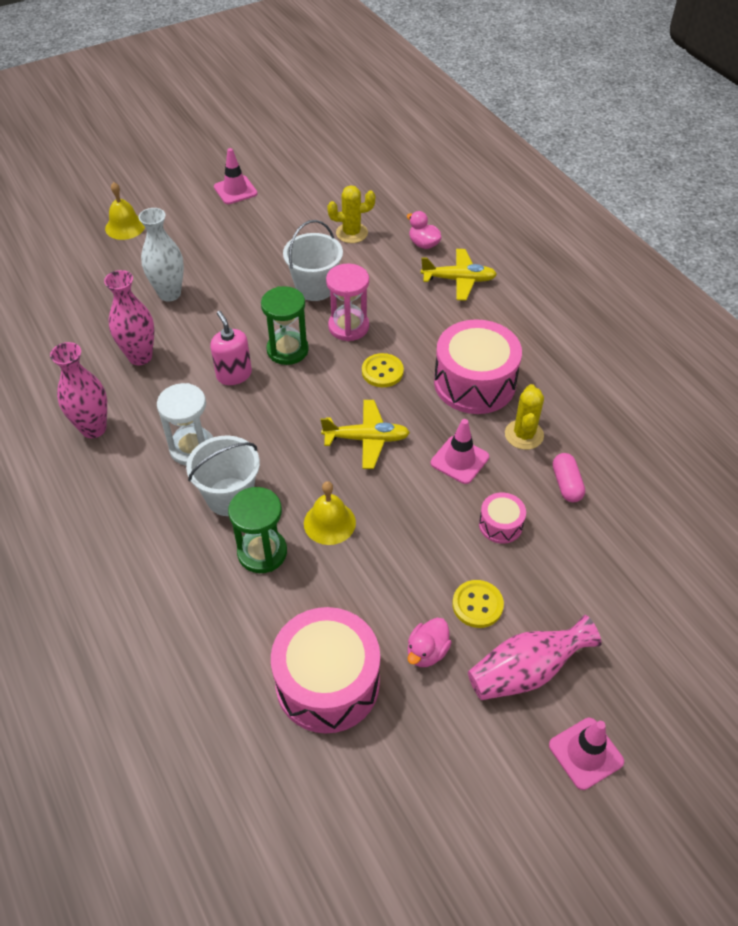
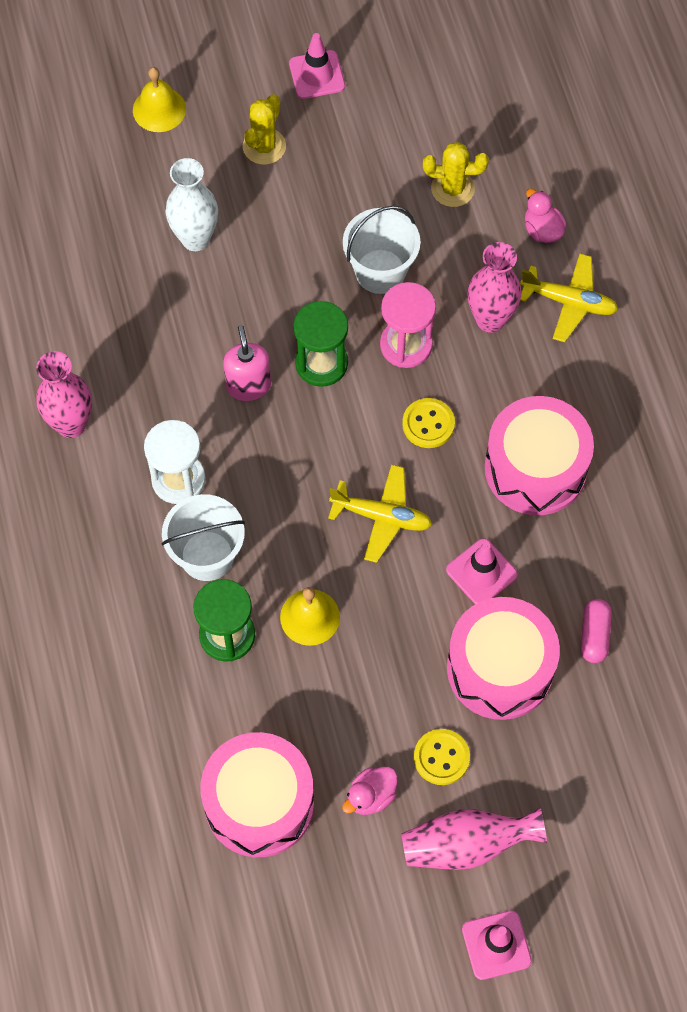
camera: 15 degrees right, 15 degrees up
(140, 357) = (142, 331): pink vase -> pink vase (490, 319)
(500, 525) = (500, 668): pink drum -> pink drum, size x2.11
(524, 435) = (569, 556): yellow cactus -> yellow cactus (264, 146)

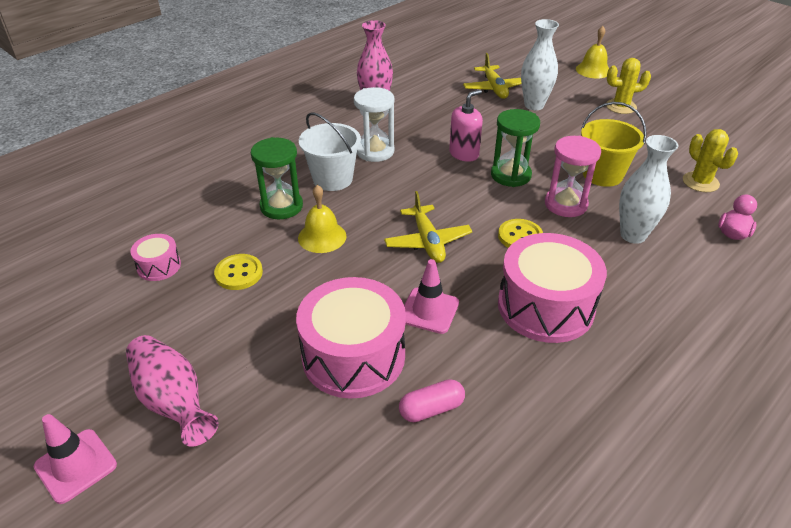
camera: 60 degrees right, 25 degrees down
(259, 803) = (159, 266): pink drum -> pink drum, size x0.47
(317, 75) = (691, 107): pink traffic cone -> none
(371, 796) = (192, 322): pink duck -> none
(380, 271) = (602, 175): white bucket -> yellow bucket
(441, 757) = (249, 351): yellow button -> yellow button (239, 273)
(490, 319) = (633, 235): pink vase -> white vase
(569, 302) = (699, 269): yellow plane -> yellow plane (494, 88)

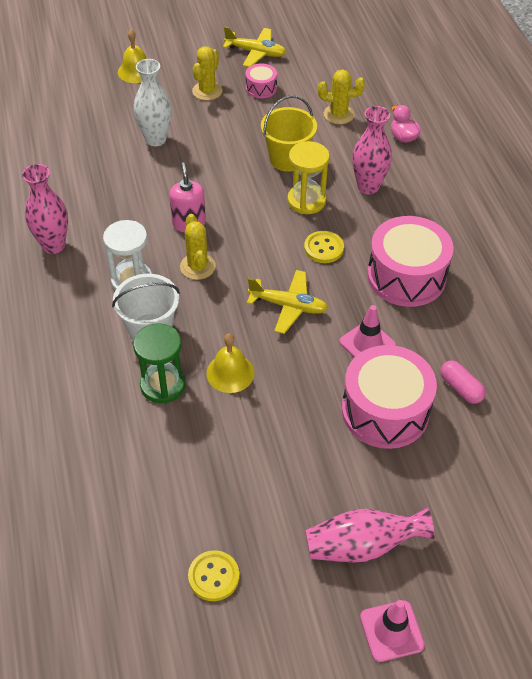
camera: 60 degrees left, 10 degrees up
(159, 266) = (182, 510): pink drum -> pink drum (261, 88)
(239, 273) = (237, 451): yellow button -> yellow button (213, 576)
(422, 176) = (197, 266): none -> yellow cactus
(431, 409) = (460, 388): pink capsule -> pink capsule turned 45 degrees counterclockwise
(494, 88) = (103, 148): yellow plane -> yellow plane (256, 53)
(510, 175) = (244, 211): green hourglass -> none
(565, 204) = (306, 201): pink hourglass -> yellow hourglass
(633, 235) = (368, 187): white vase -> pink vase

